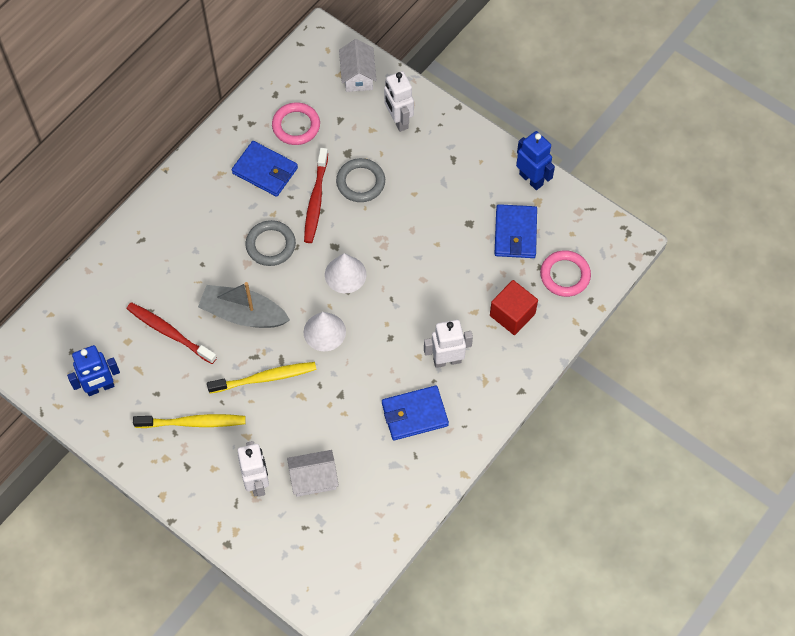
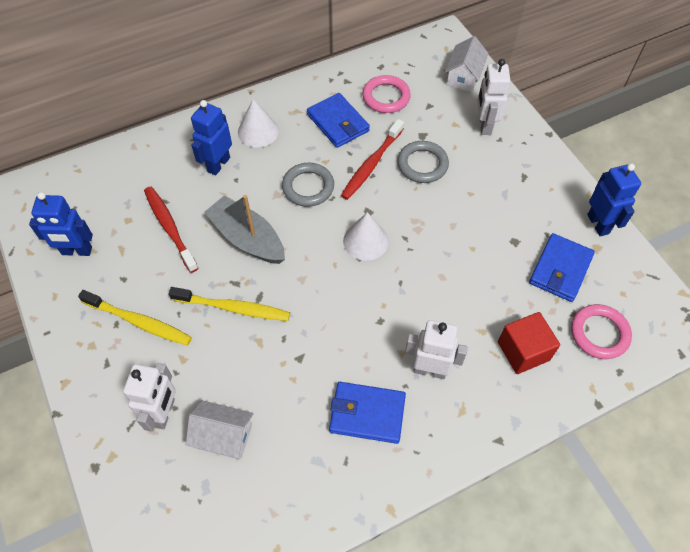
camera: 25 degrees right, 5 degrees down
(178, 256) = (218, 164): none -> blue robot
(324, 331) = (316, 287): white cone -> white cone (258, 131)

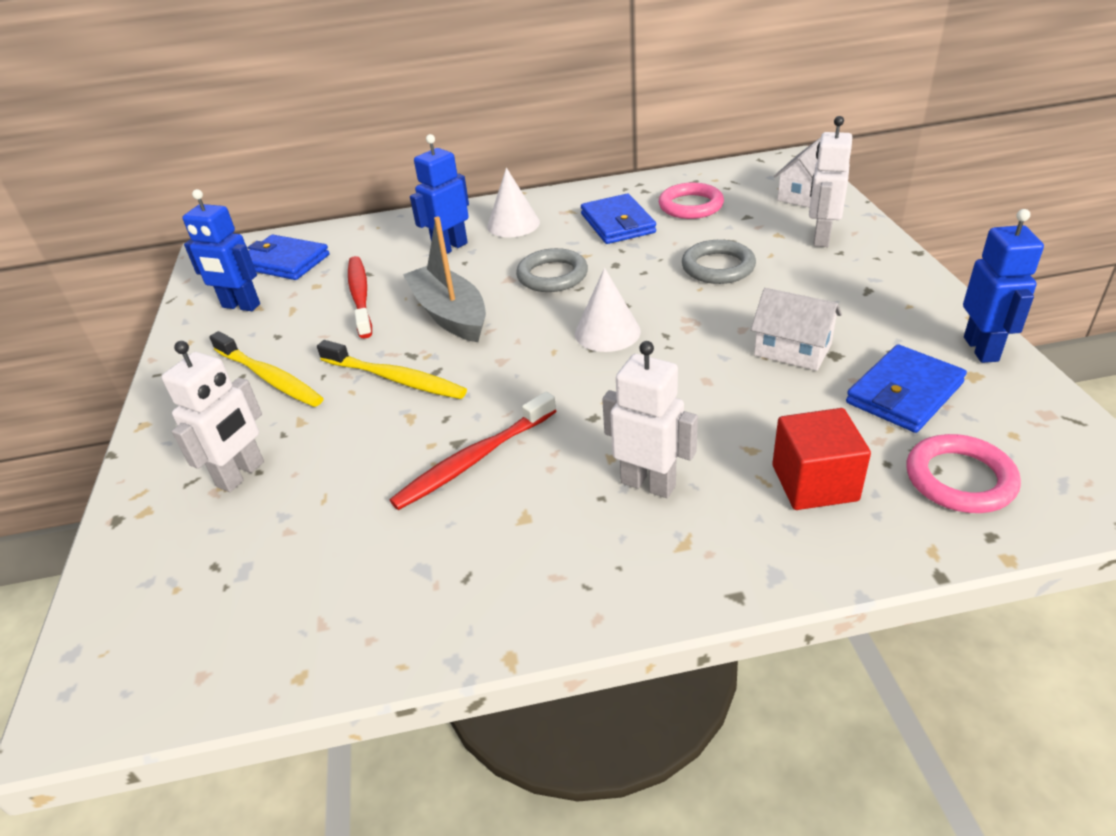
camera: 20 degrees right, 20 degrees down
(224, 436) = (304, 514): white house -> white house (792, 350)
(367, 413) = (527, 522): blue wallet -> blue wallet (285, 262)
(372, 164) = (647, 262): red toothbrush -> red toothbrush (474, 459)

